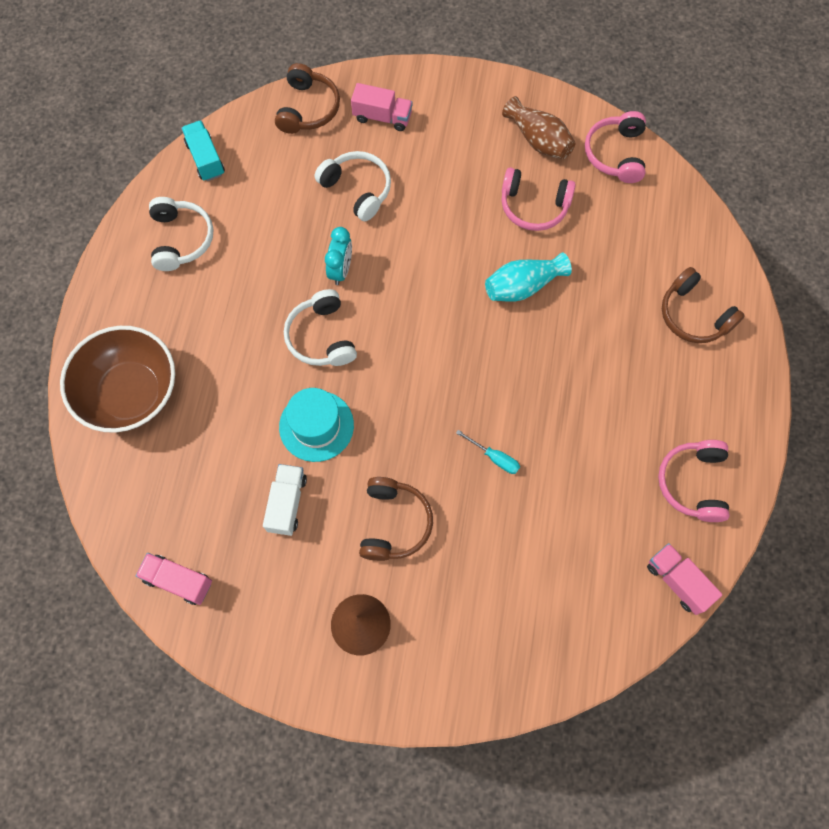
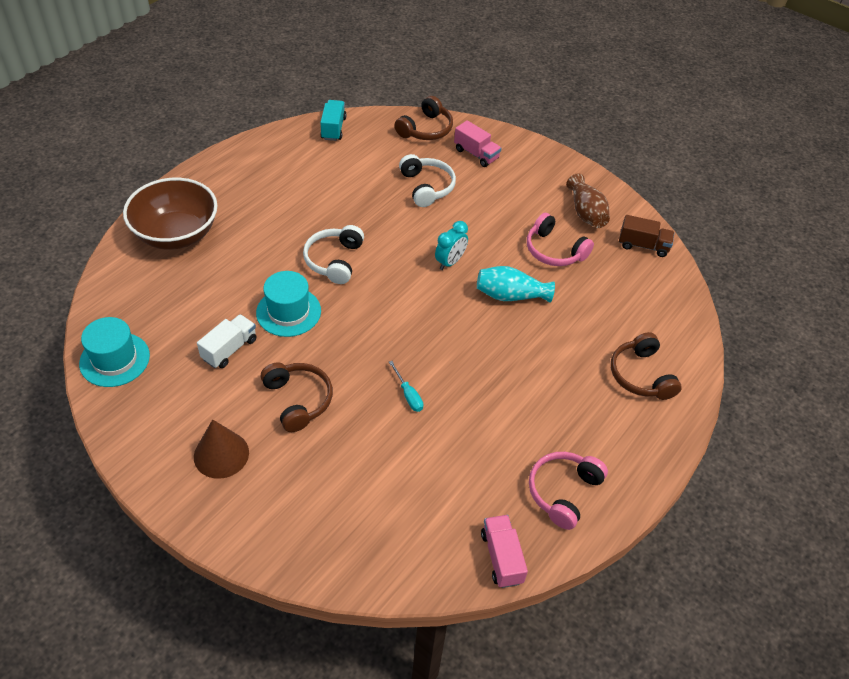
camera: 25 degrees right, 20 degrees down
(178, 581) = (114, 359): pink truck -> turquoise hat
(181, 239) = (281, 164): white headphones -> none
(341, 270) = (379, 228): turquoise clock -> turquoise clock (450, 262)
(394, 523) = (298, 400): brown headphones -> brown headphones turned 60 degrees counterclockwise
(615, 154) = (643, 245): pink headphones -> brown truck

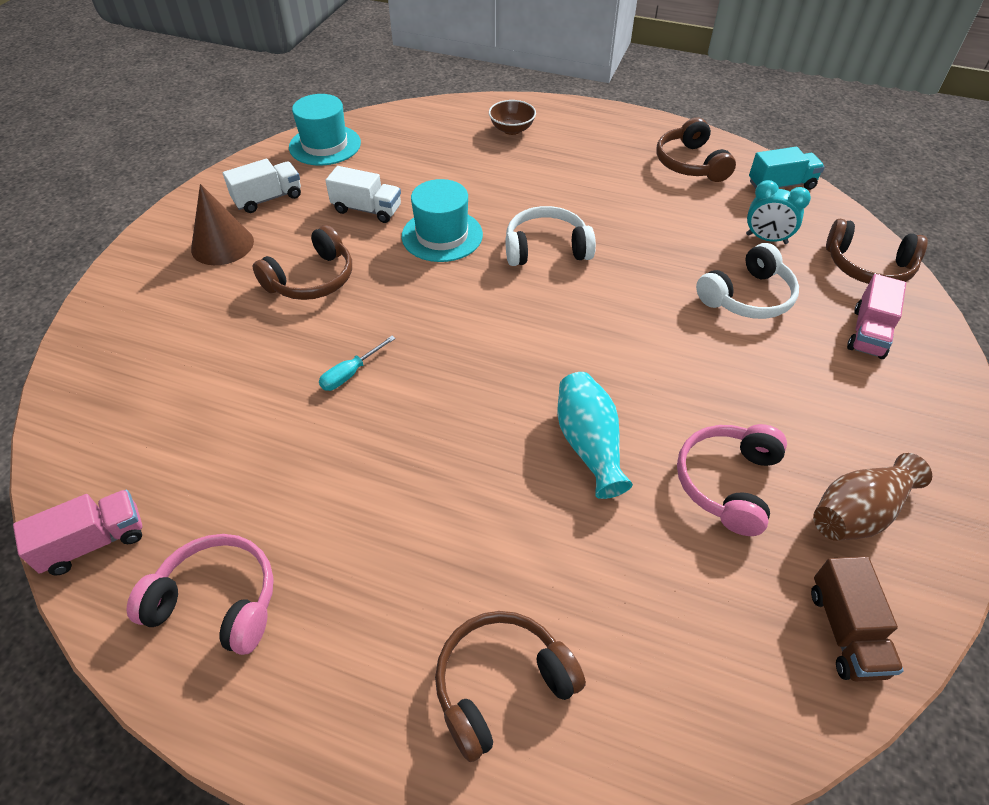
camera: 75 degrees right, 0 degrees up
(173, 413) = (268, 199): none -> white truck
(176, 234) = (512, 129): brown bowl -> brown bowl, size x0.45
(284, 158) = (690, 164): none -> brown headphones
(450, 262) = (614, 358): turquoise clock -> turquoise clock (766, 239)

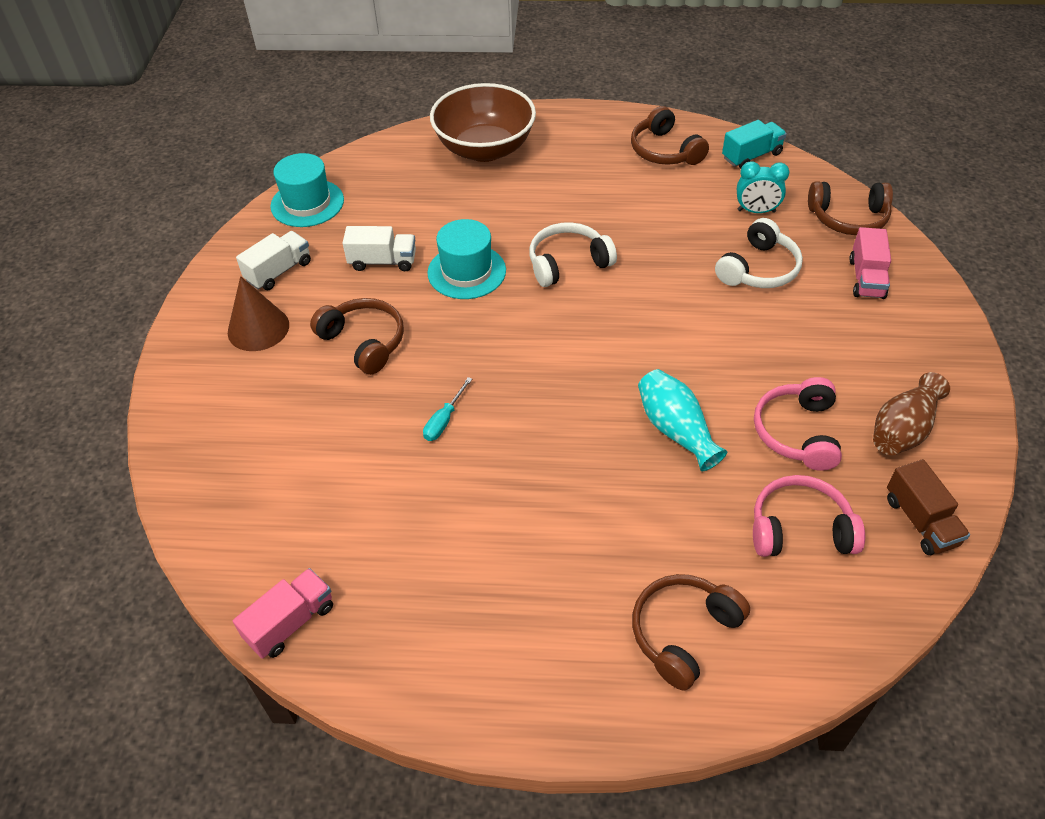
camera: 15 degrees left, 0 degrees up
(217, 601) = (425, 638): pink headphones -> pink headphones (800, 529)
(312, 279) = (364, 342): brown headphones -> brown headphones turned 75 degrees counterclockwise
(512, 129) = (485, 149): brown bowl -> brown bowl, size x2.20

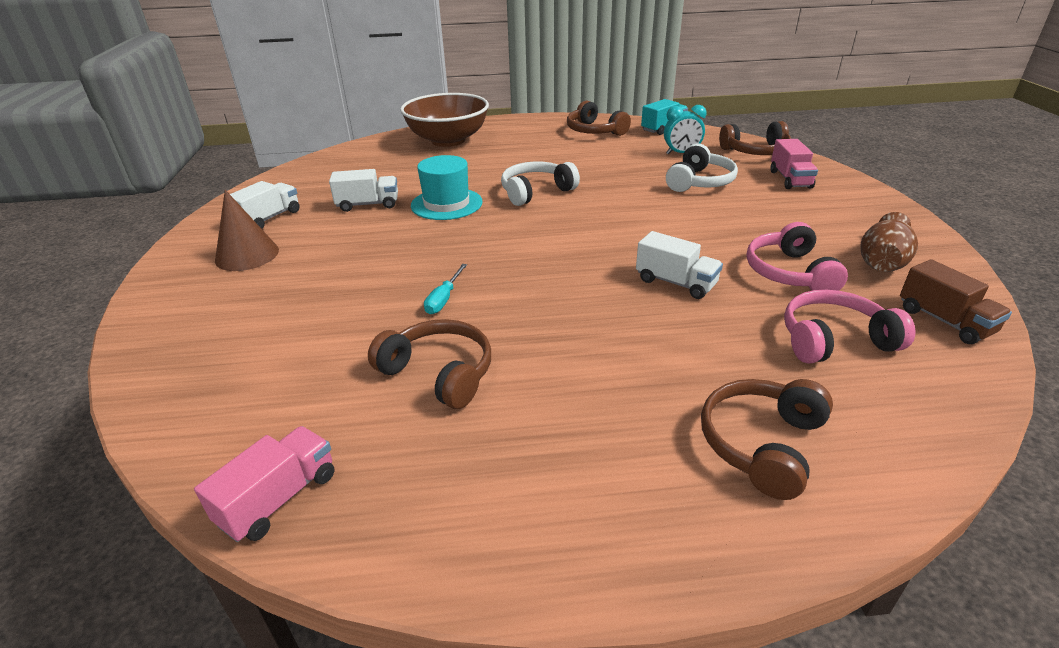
camera: 10 degrees left, 15 degrees down
(307, 203) = (296, 178): turquoise hat -> none
(364, 342) = (354, 254): brown headphones -> brown headphones (439, 373)
(675, 430) = (675, 283): turquoise vase -> white truck

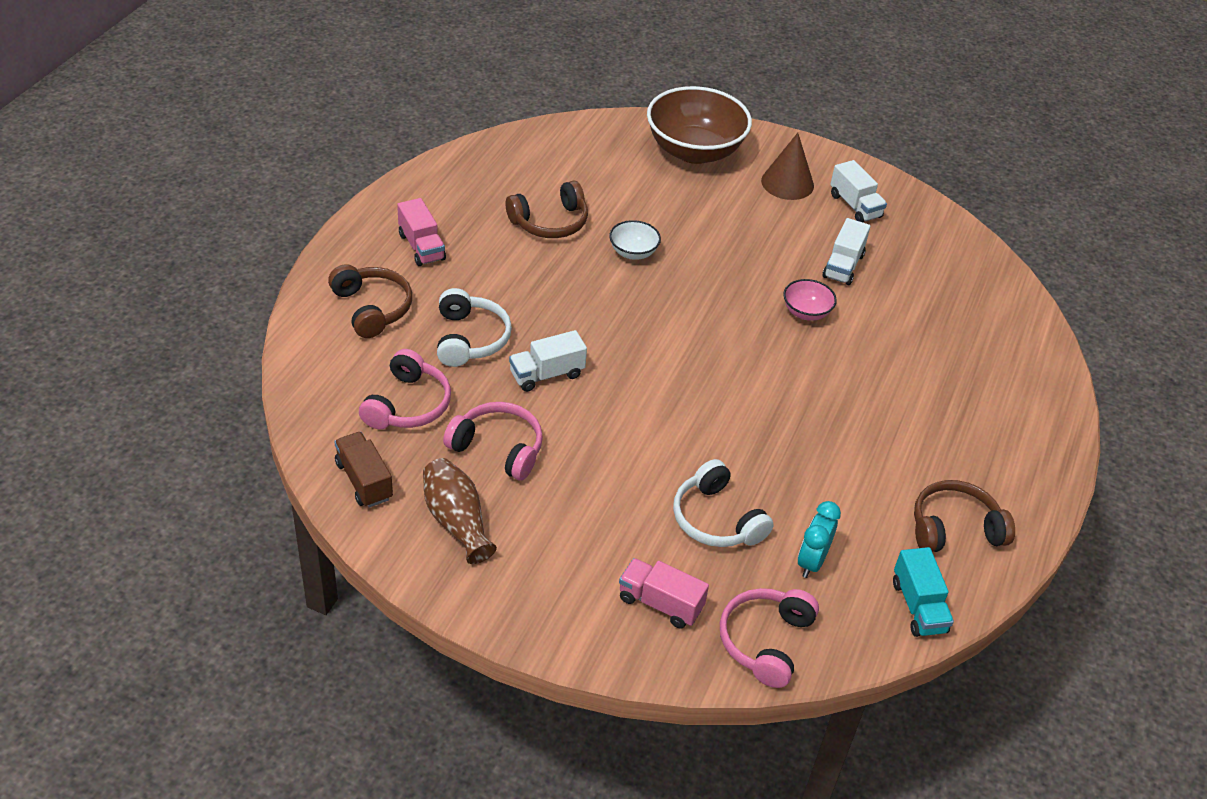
camera: 115 degrees right, 10 degrees up
(279, 499) = (503, 148): pink truck -> pink truck (421, 247)
(444, 299) = (633, 252): turquoise screwdriver -> white bowl
(446, 204) = (806, 312): turquoise hat -> pink bowl
(448, 140) = (1003, 380): brown bowl -> brown bowl (694, 151)
(536, 192) = (789, 381): white headphones -> white headphones (470, 338)
(755, 151) = (765, 641): brown headphones -> pink headphones
(944, 321) = (364, 481): brown truck -> brown truck turned 60 degrees clockwise

